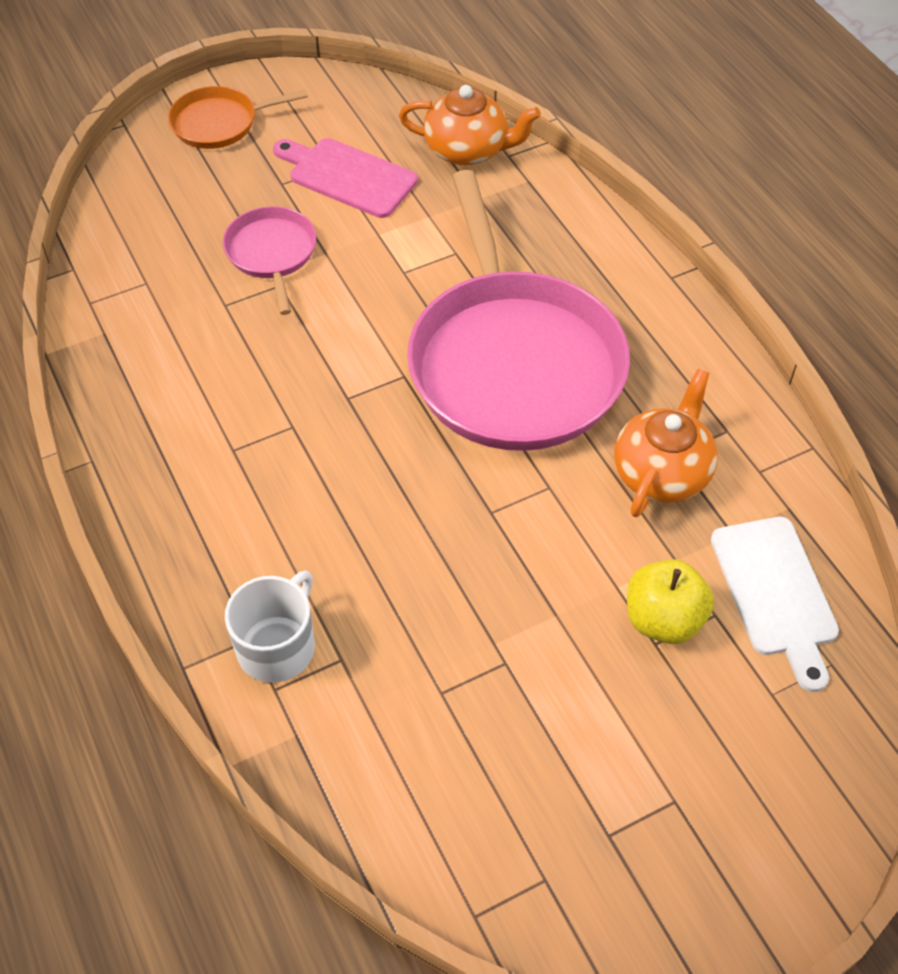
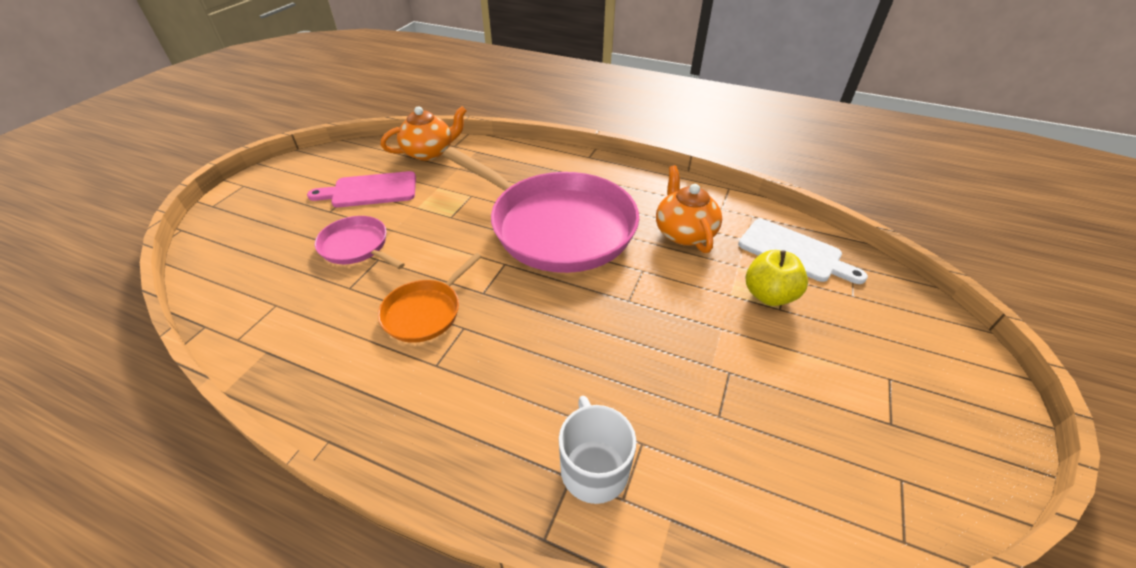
camera: 40 degrees left, 10 degrees down
(219, 123) = (257, 201): orange pan -> orange pan (425, 312)

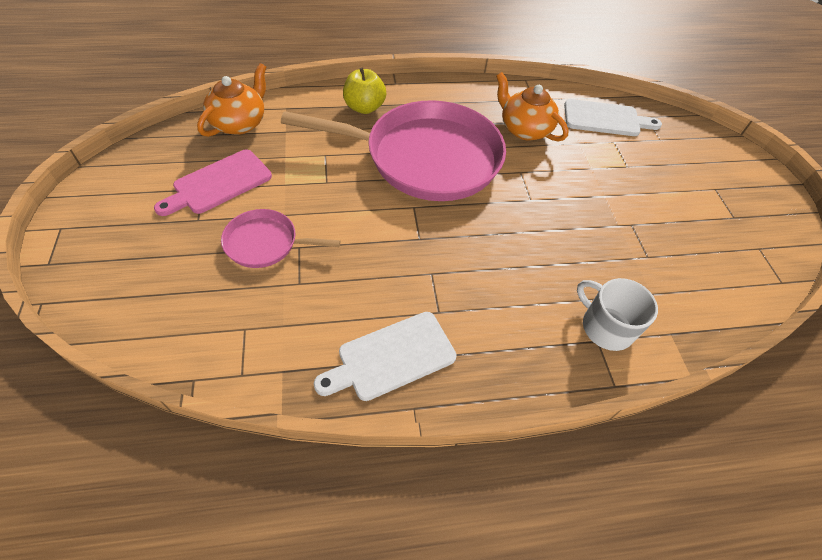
camera: 35 degrees left, 10 degrees up
(356, 385) = (391, 357): none -> white cutting board
(425, 312) = (388, 275): orange pan -> none
(768, 295) = (614, 159): yellow apple -> yellow apple (364, 107)

